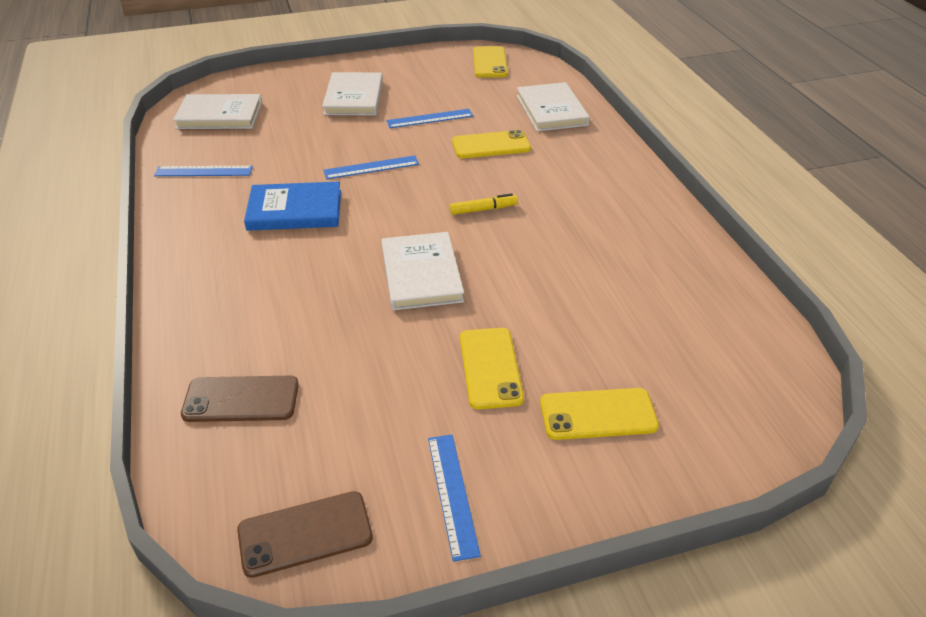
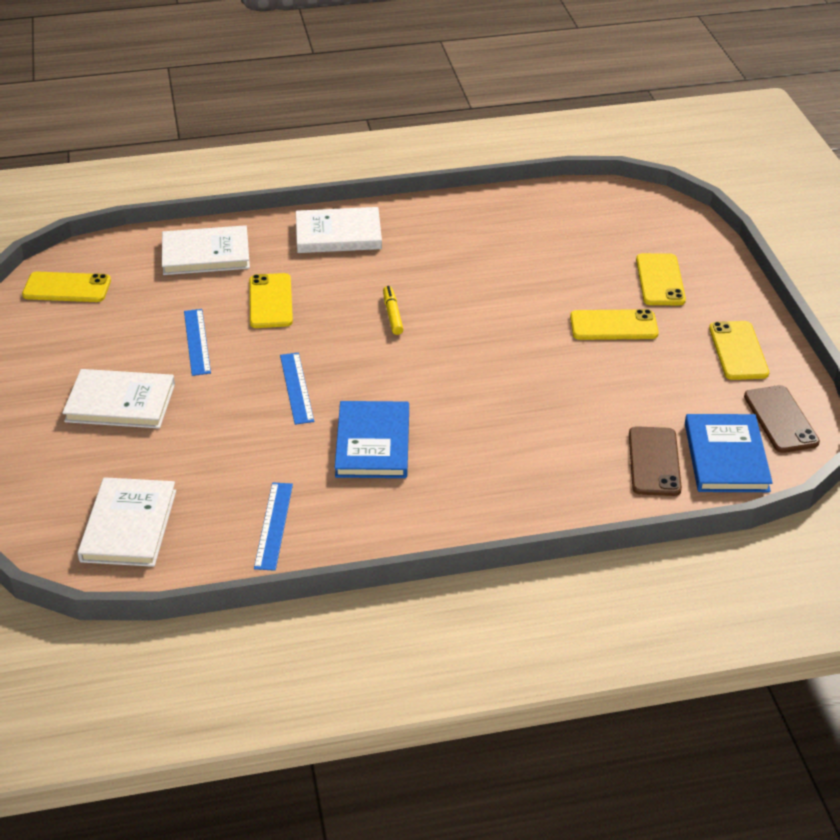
camera: 85 degrees left, 0 degrees up
(239, 468) = (726, 457): none -> blue book
(421, 274) = (492, 357): white book -> white book (338, 234)
(452, 494) = (738, 351): blue ruler -> yellow phone

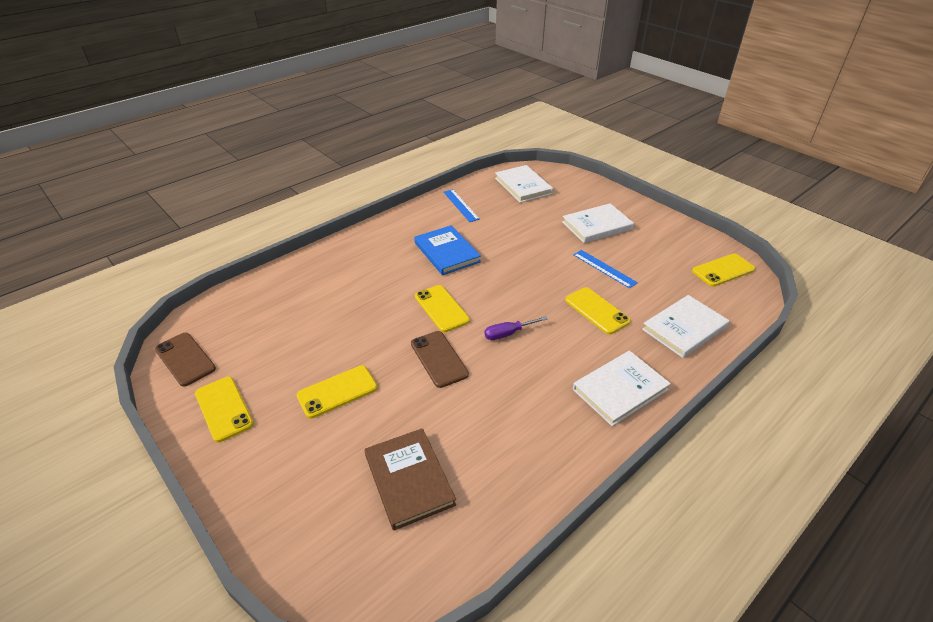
camera: 150 degrees right, 0 degrees up
(296, 388) = (517, 264): blue ruler -> none
(392, 314) = (508, 333): yellow marker -> purple screwdriver
(580, 243) = (409, 479): none -> brown book
(654, 461) = (273, 299): brown phone -> brown phone (439, 359)
(660, 280) = (312, 462): yellow phone -> yellow phone (441, 308)
(726, 457) = (225, 318): blue book -> none

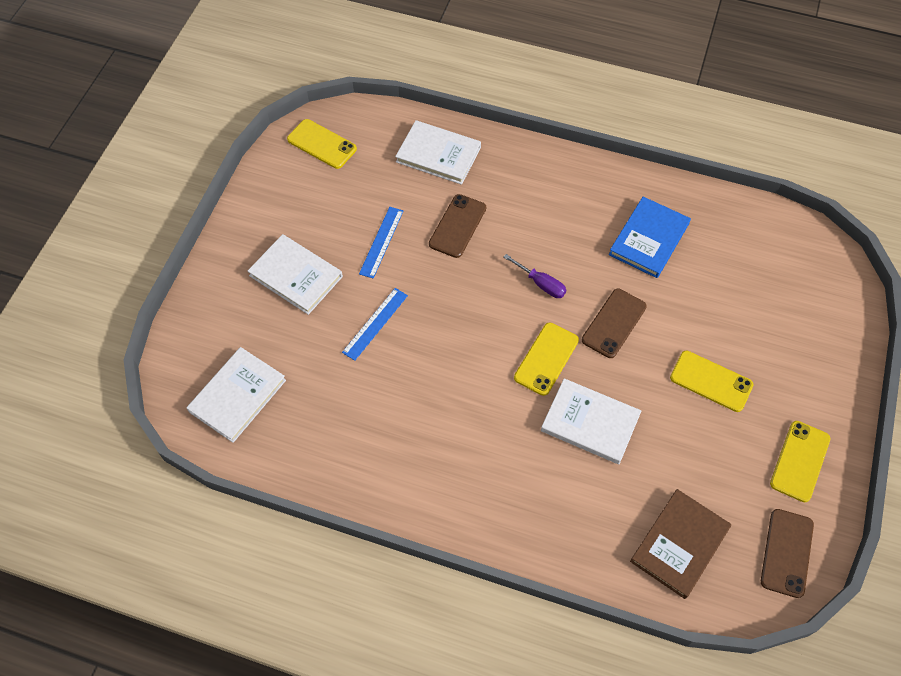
camera: 120 degrees left, 20 degrees up
(409, 479) = (741, 277): brown book -> brown book (679, 544)
(447, 252) = (447, 407): blue book -> blue book (648, 239)
(460, 205) = (332, 449): blue ruler -> blue ruler (375, 323)
(596, 311) = (457, 226): yellow phone -> brown phone
(620, 390) = (550, 178): white book -> white book (590, 422)

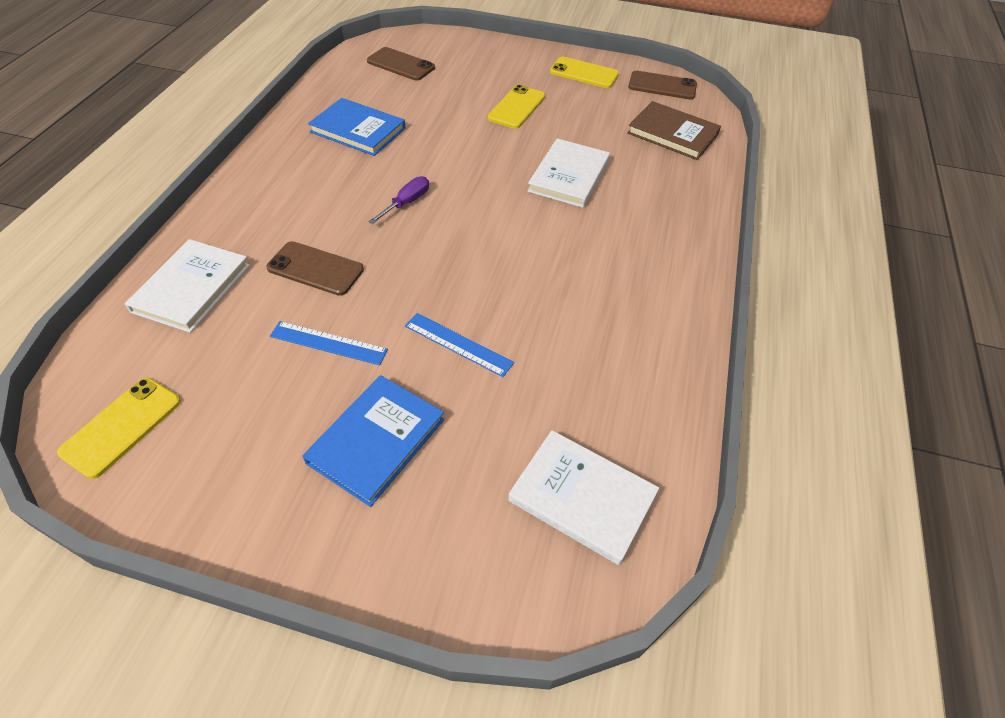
camera: 95 degrees left, 10 degrees down
(296, 276) = (376, 441): white book -> blue book
(546, 359) = (500, 202): yellow phone -> none
(614, 323) = (457, 157): brown phone -> brown phone (400, 65)

